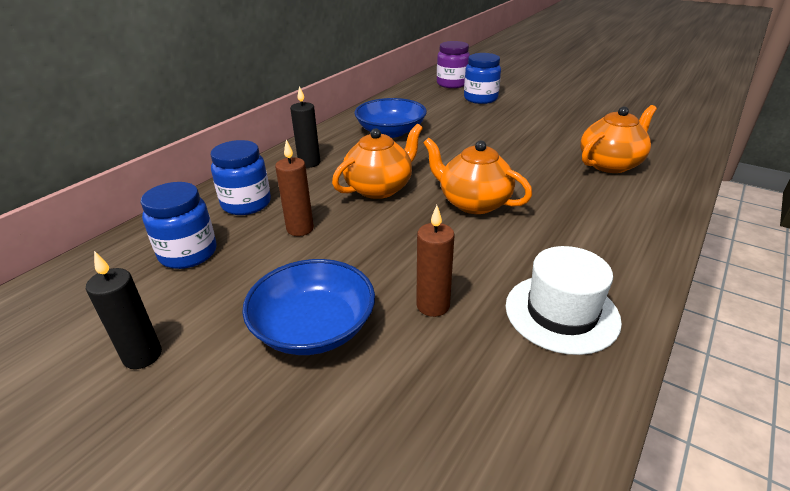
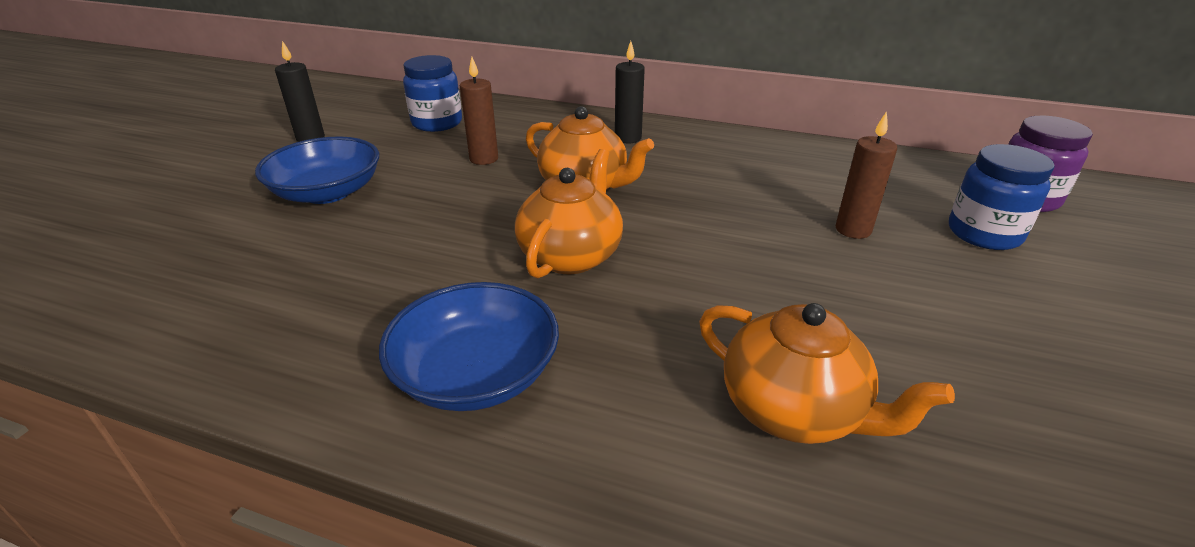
camera: 75 degrees right, 0 degrees up
(246, 204) = (525, 127): blue jar -> none
(391, 131) = (756, 171): blue bowl -> blue bowl (476, 374)
(433, 305) = (348, 247): brown candle -> brown candle (853, 230)
(561, 313) = (320, 337): white hat -> none

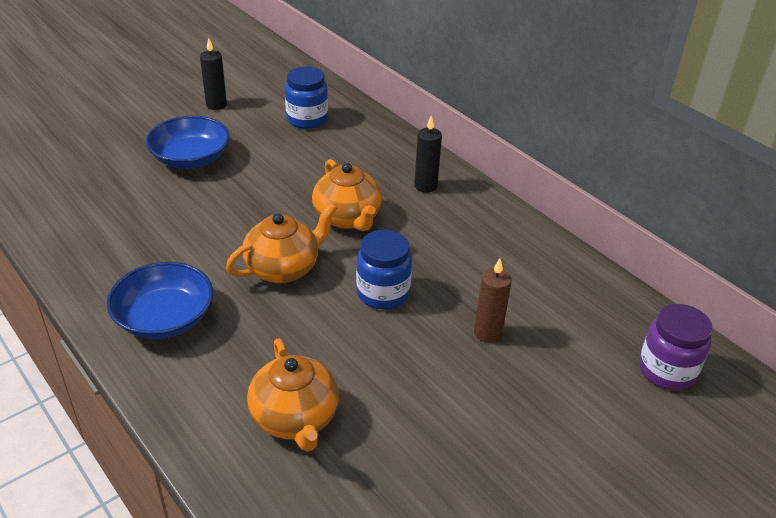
camera: 30 degrees right, 5 degrees up
(484, 159) = (306, 166): brown candle -> none
(984, 234) = (582, 380): blue jar -> blue jar (383, 293)

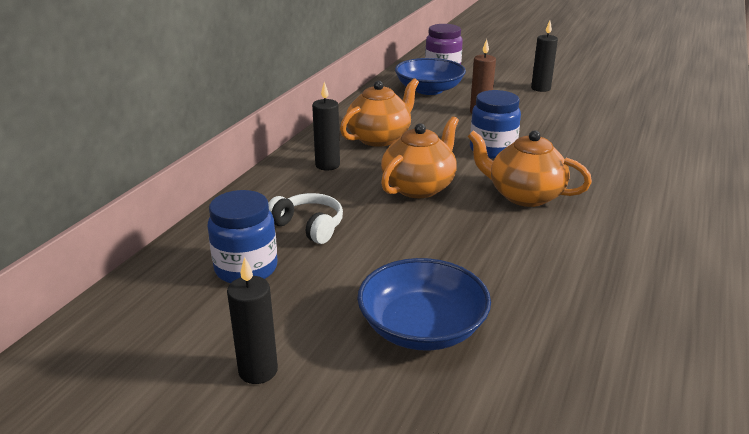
camera: 115 degrees left, 10 degrees down
(164, 318) = (660, 227): blue bowl -> blue bowl (429, 90)
(295, 418) = (644, 148): orange teapot -> orange teapot (379, 138)
(335, 152) = (308, 226): none -> white headphones
(542, 441) = (540, 88): none -> black candle

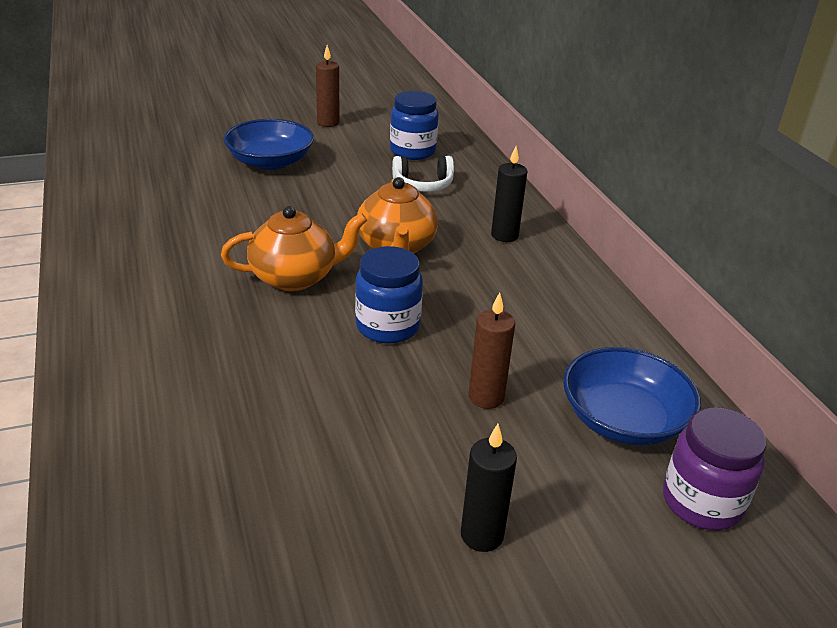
camera: 135 degrees right, 5 degrees up
(258, 371) = (328, 123): black candle -> brown candle
(379, 138) = (520, 288): orange teapot -> none

